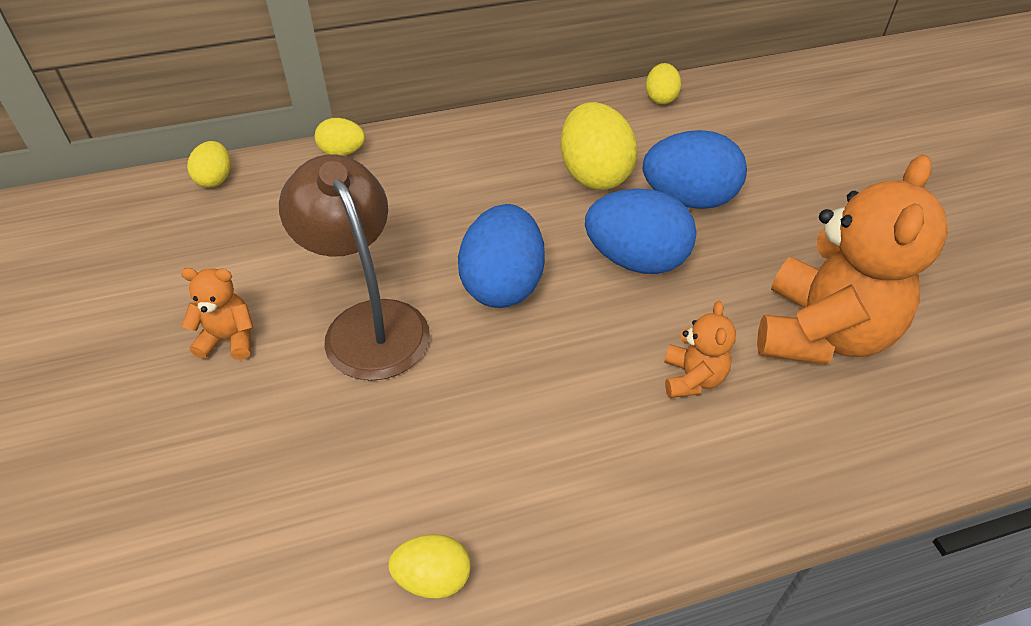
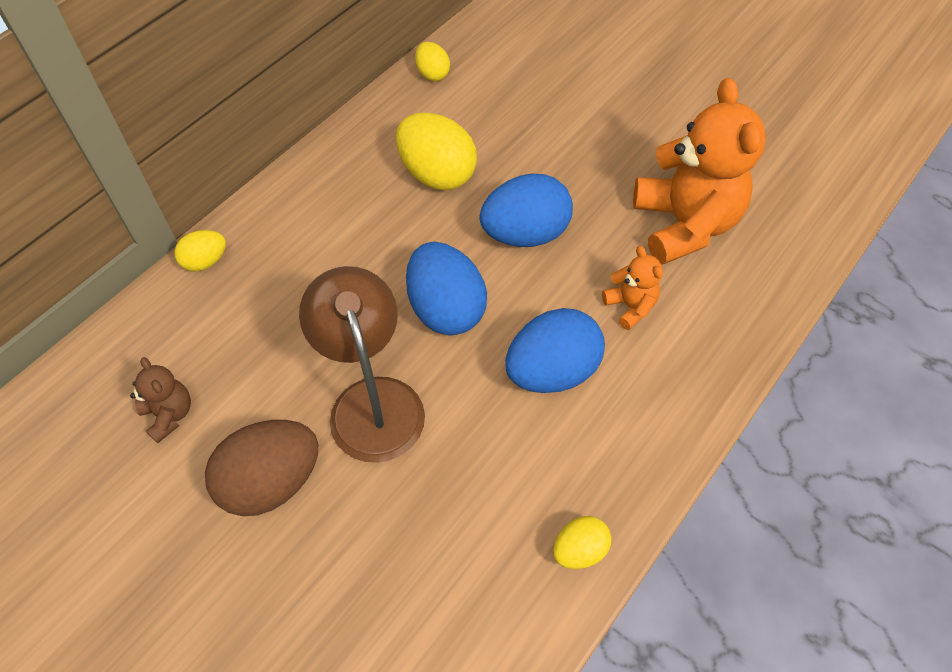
camera: 35 degrees left, 10 degrees up
(209, 246) = (169, 415): none -> brown teddy bear
(215, 179) = (109, 350): yellow egg -> none
(229, 339) = (271, 482): orange teddy bear -> brown egg
(368, 323) = (372, 400): brown lamp -> brown lamp turned 45 degrees clockwise
(688, 199) = (523, 160): blue egg -> blue egg (552, 371)

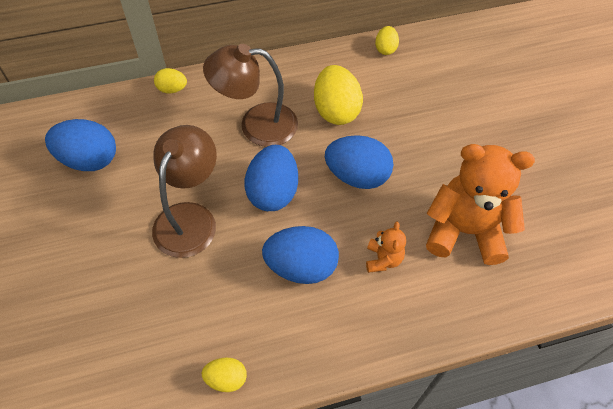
camera: 35 degrees right, 0 degrees up
(169, 415) = (89, 160): brown teddy bear -> blue egg
(271, 482) = (106, 227): brown egg -> none
(356, 243) = (256, 124): none -> brown lamp
(684, 225) = (464, 231): orange teddy bear -> orange teddy bear turned 105 degrees counterclockwise

